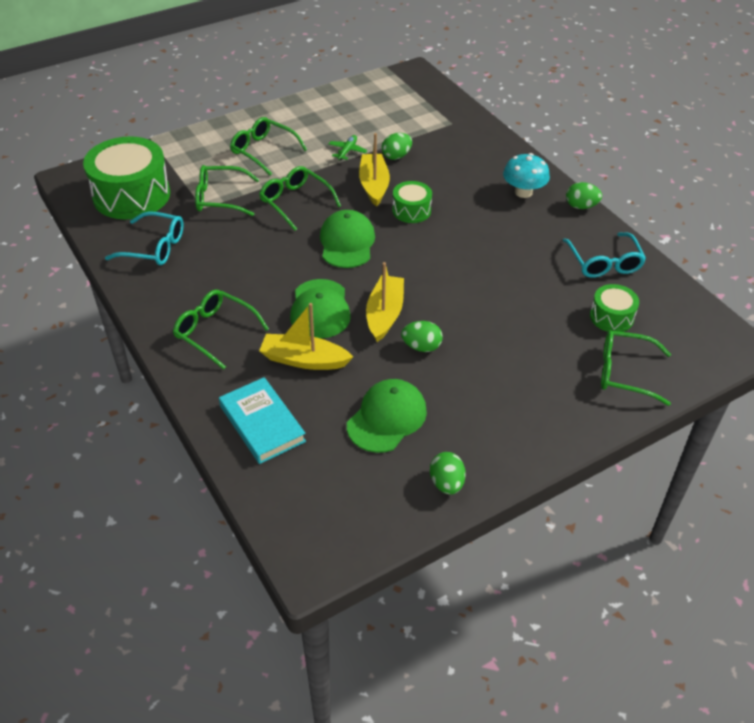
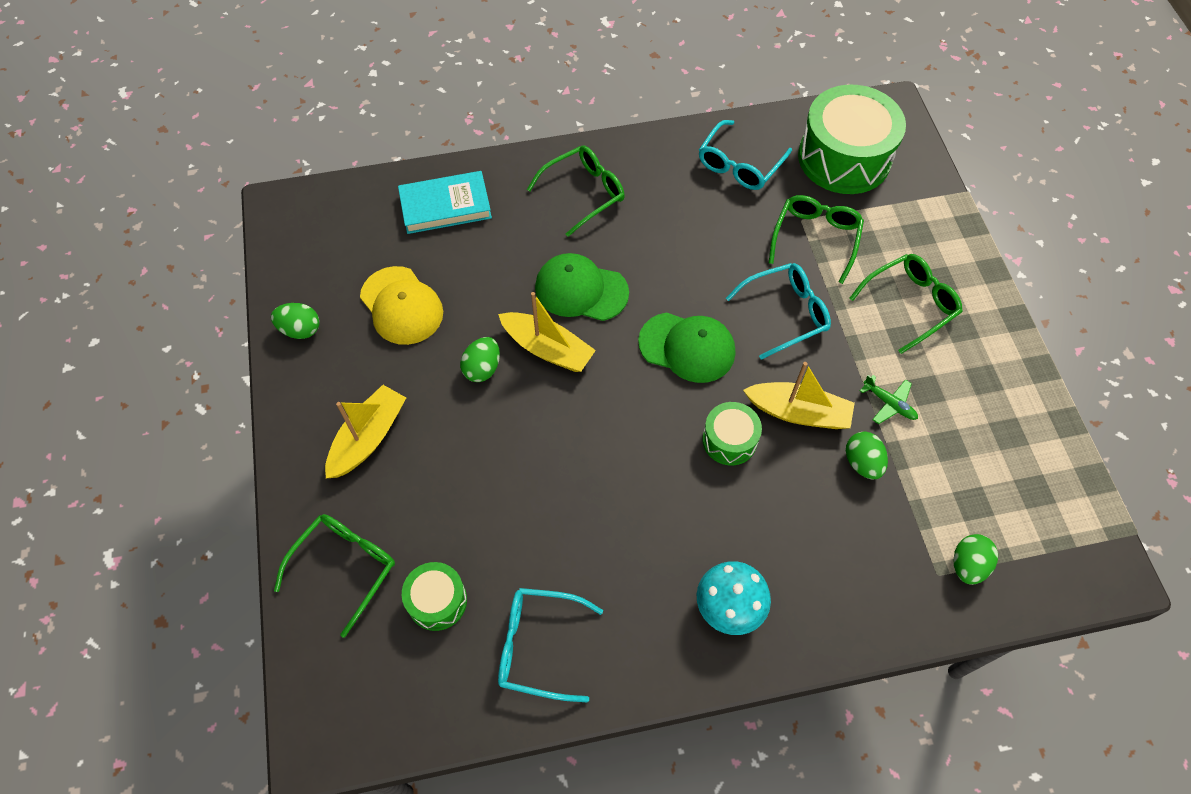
camera: 110 degrees right, 15 degrees up
(295, 202) = (786, 313): green glasses -> turquoise glasses
(304, 360) = (511, 257): yellow boat -> yellow boat (368, 438)
(387, 418) = (401, 306): green cap -> yellow cap
(581, 206) = (671, 677): green egg -> green egg (967, 565)

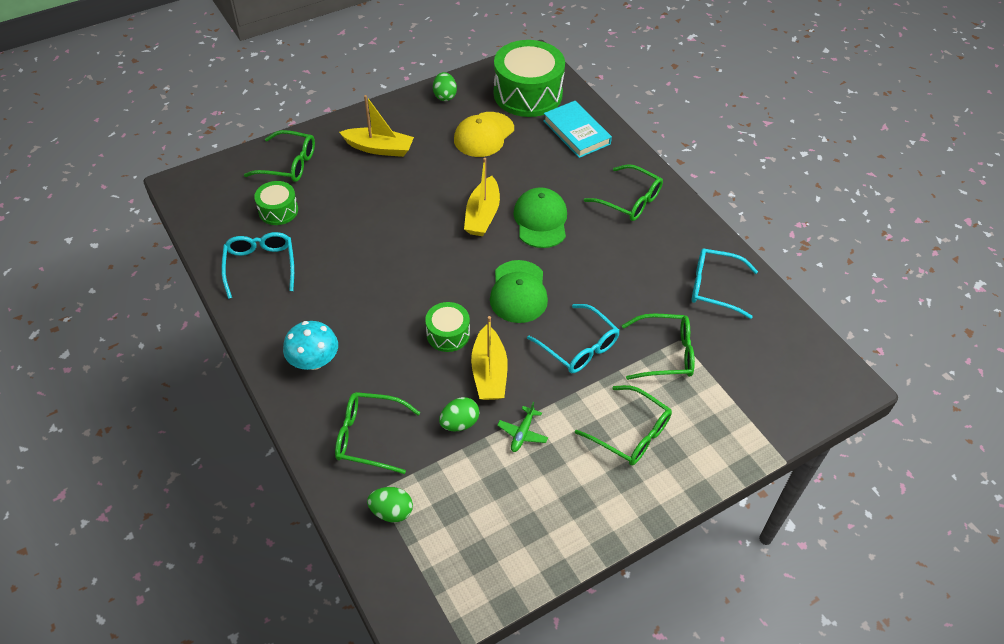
camera: 70 degrees right, 10 degrees down
(482, 368) = (452, 186): green egg -> none
(844, 158) = (767, 358): green drum -> green drum (528, 94)
(860, 567) = (368, 436): none -> green glasses

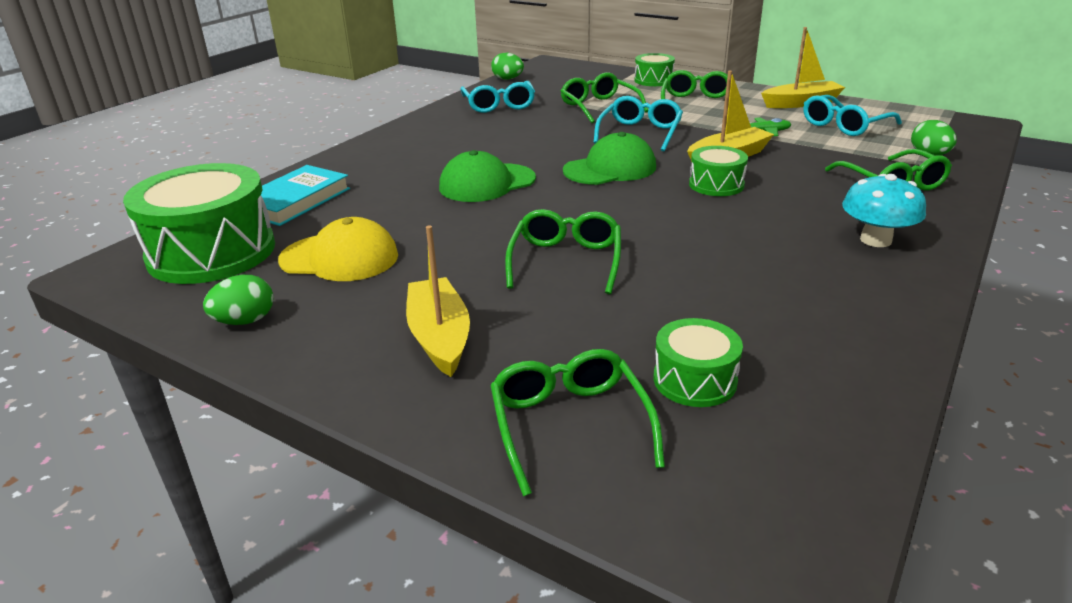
camera: 115 degrees left, 20 degrees down
(260, 265) = (819, 343): turquoise glasses -> turquoise glasses (844, 125)
(459, 423) = (801, 154): green egg -> green egg (508, 79)
(482, 215) = (513, 215): yellow boat -> yellow boat (801, 103)
(630, 201) = (409, 151): green glasses -> green glasses (566, 260)
(728, 442) = (653, 80): none -> green drum

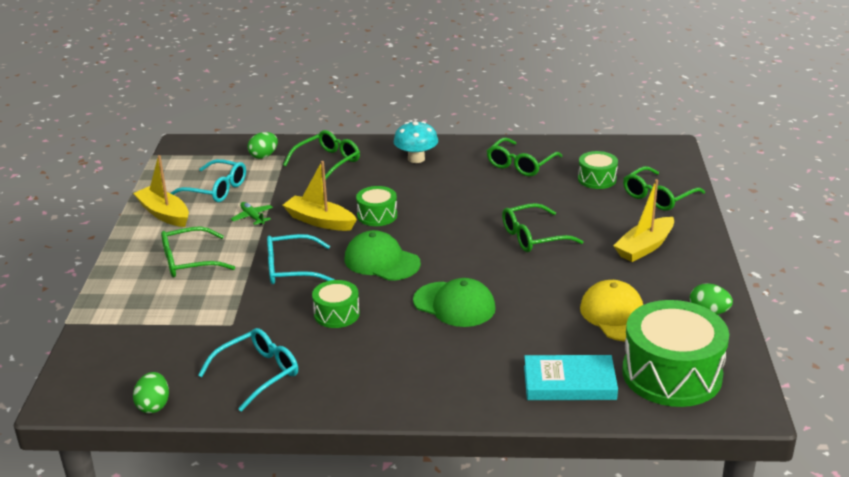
camera: 120 degrees left, 0 degrees up
(599, 107) = (229, 310): green glasses -> green glasses (520, 165)
(653, 80) = (119, 303): green drum -> green drum (336, 314)

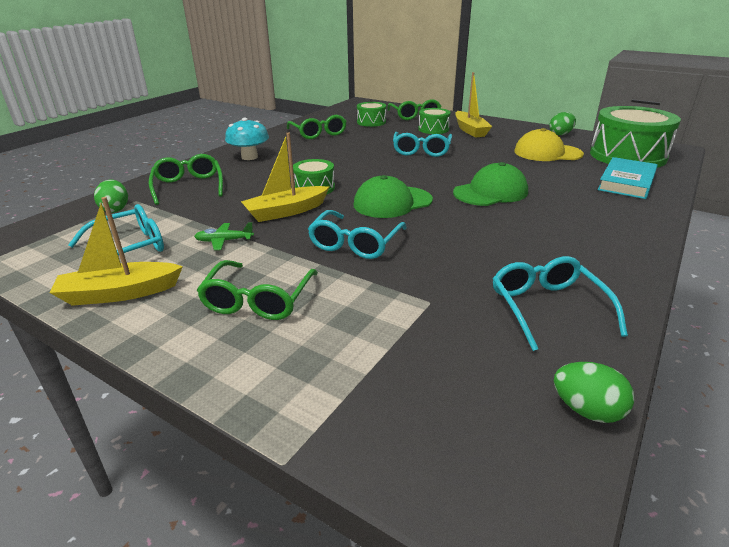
camera: 60 degrees left, 0 degrees up
(336, 314) = (462, 240): green drum -> green drum (433, 129)
(532, 237) = (421, 151): green glasses -> turquoise glasses

